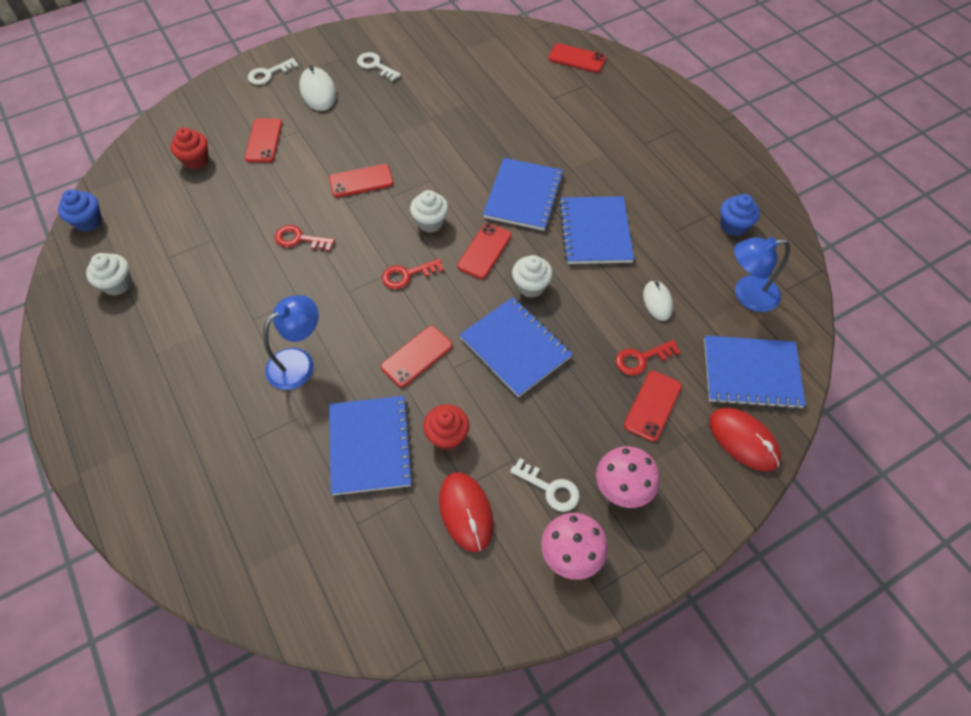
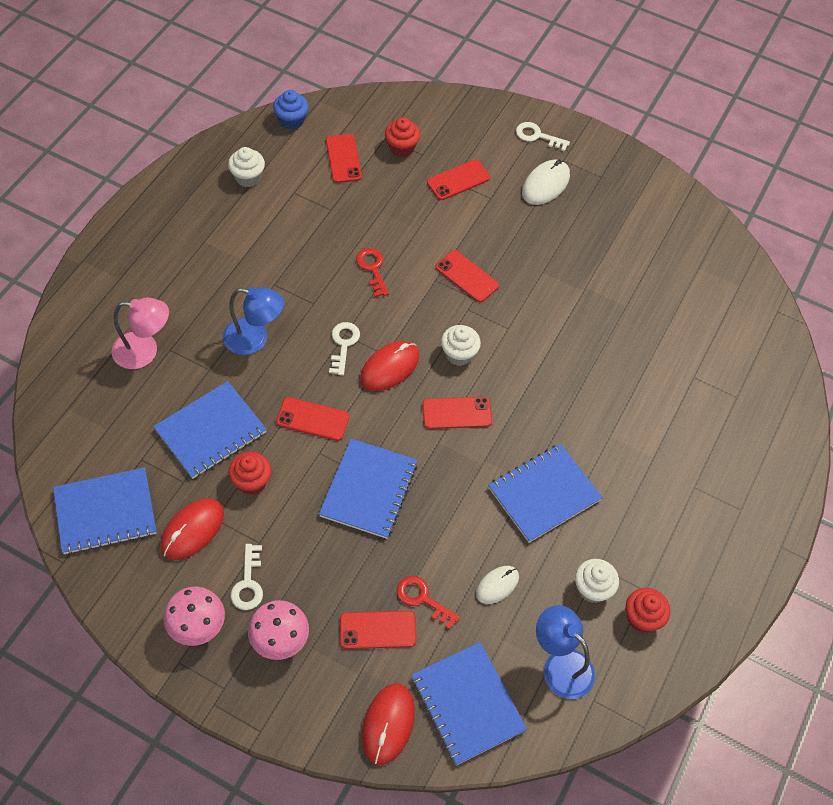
camera: 55 degrees right, 0 degrees up
(237, 464) = (145, 351): none -> pink lamp
(375, 66) = (614, 208): white key -> white key (343, 344)
(407, 275) = (389, 367): red key -> red mouse
(523, 196) = (544, 412): blue notebook -> blue notebook (105, 512)
(531, 286) = (442, 470): white cupcake -> white cupcake (592, 588)
(577, 58) = (767, 370): red phone -> red phone (343, 159)
(733, 226) = (642, 618): blue cupcake -> red cupcake

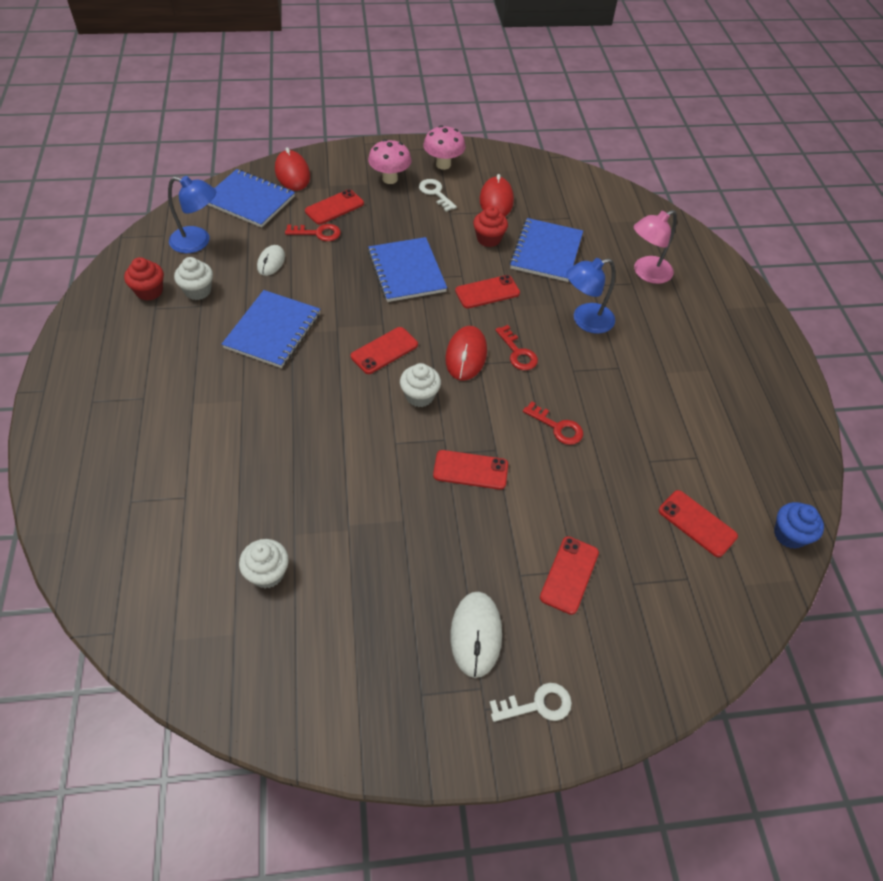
camera: 145 degrees right, 5 degrees down
(105, 512) = (556, 185): blue notebook -> none
(248, 177) = (749, 446): white cupcake -> white cupcake (267, 573)
(343, 344) = (517, 352): white key -> red key
(401, 148) = (660, 577): red cupcake -> none

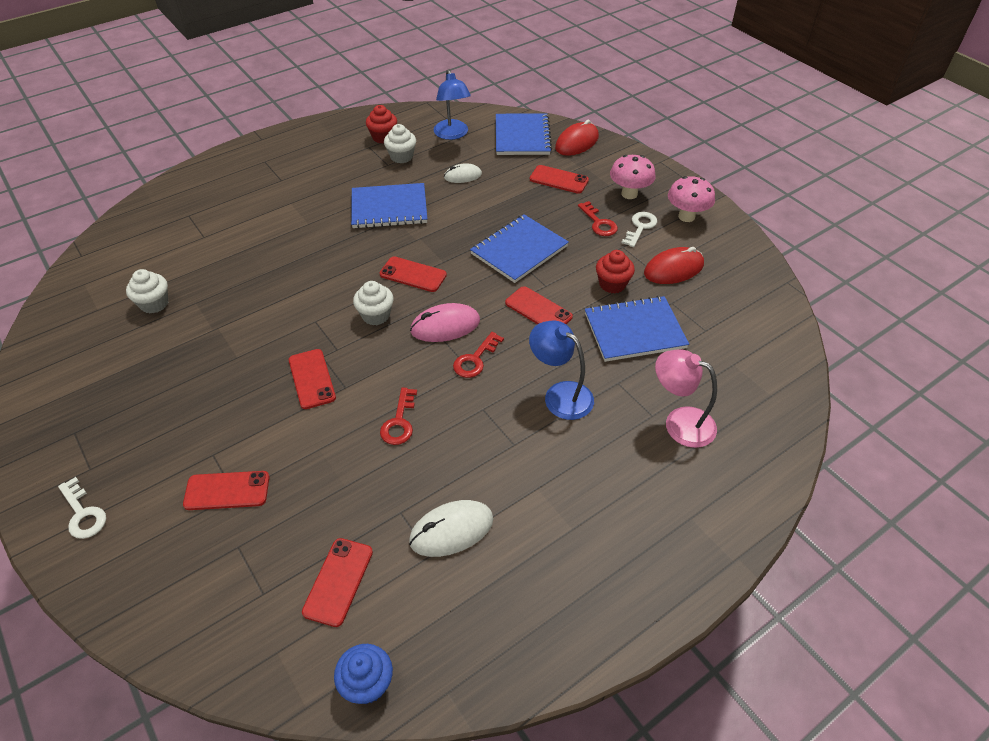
camera: 65 degrees right, 5 degrees down
(318, 233) = (518, 184): red key -> red key (599, 223)
(466, 355) = (445, 326): red mouse -> pink mouse
(476, 635) = (140, 446): white mouse -> white mouse (451, 530)

